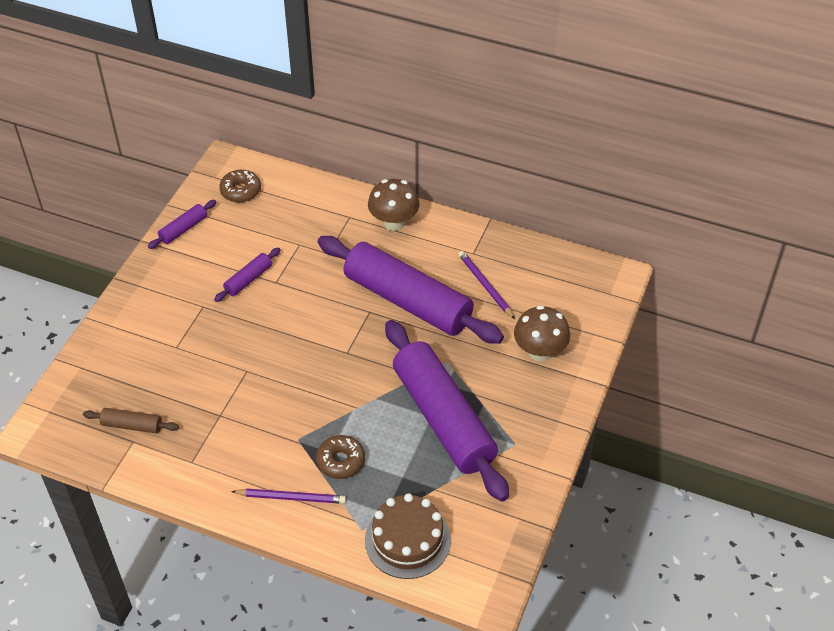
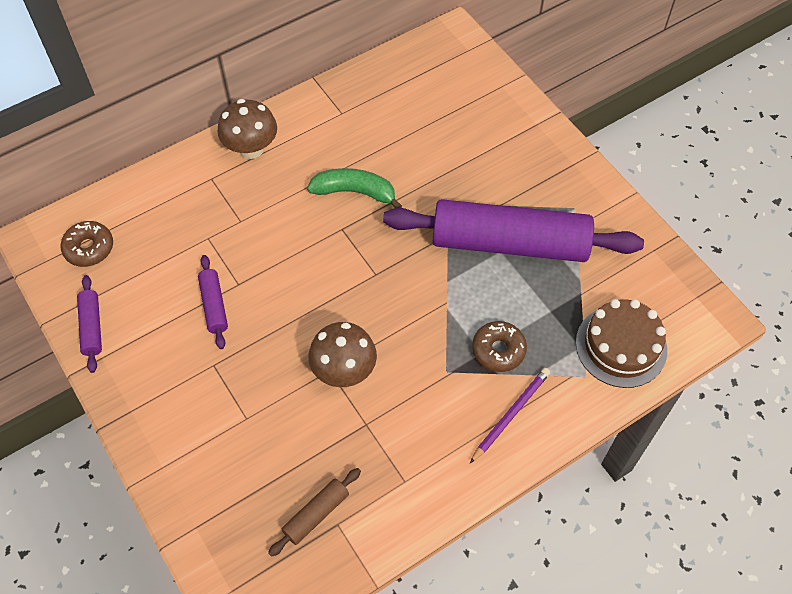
camera: 55 degrees left, 10 degrees up
(408, 301) = (355, 192): purple rolling pin -> green banana
(485, 286) = (386, 126): purple pencil -> none
(539, 352) = (491, 133): brown mushroom -> brown mushroom (344, 371)

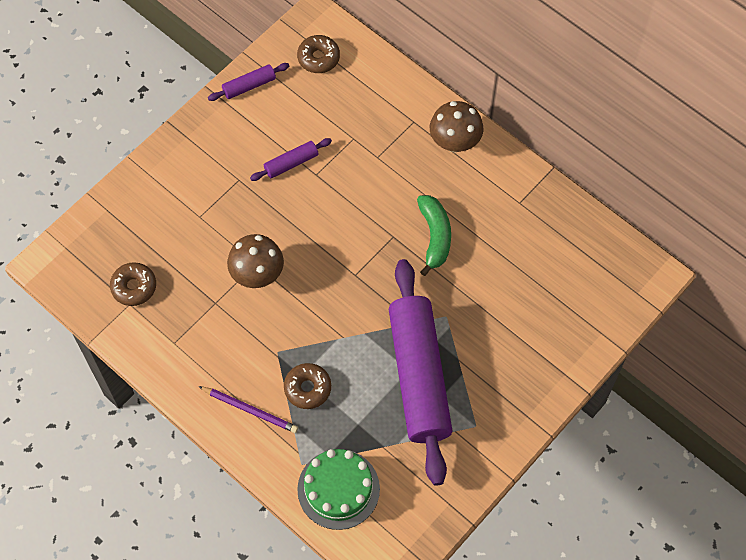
camera: 75 degrees right, 5 degrees up
(316, 514) = (134, 287): brown rolling pin -> brown donut
(621, 346) = (338, 489): brown cake -> green cake

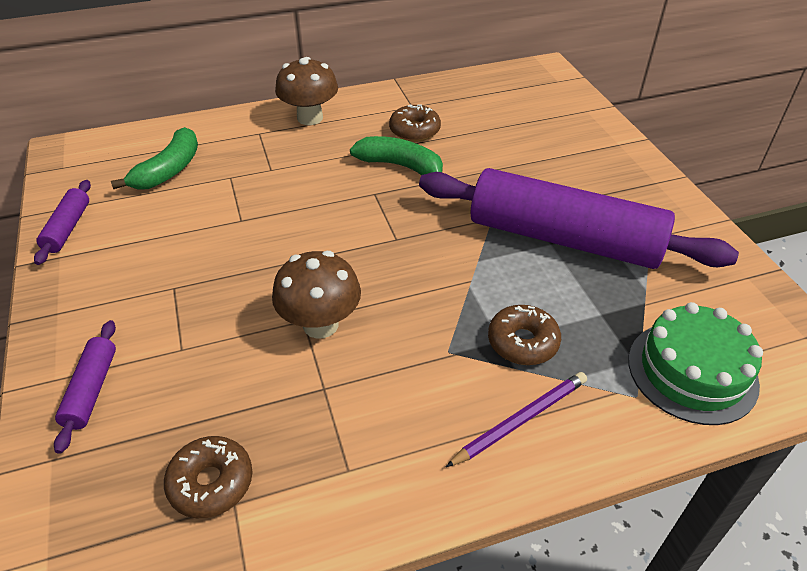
camera: 60 degrees left, 20 degrees down
(291, 163) = (204, 233): purple rolling pin -> purple rolling pin (91, 390)
(318, 58) = (109, 165): brown donut -> brown donut (414, 130)
(336, 97) = (169, 170): none -> green banana

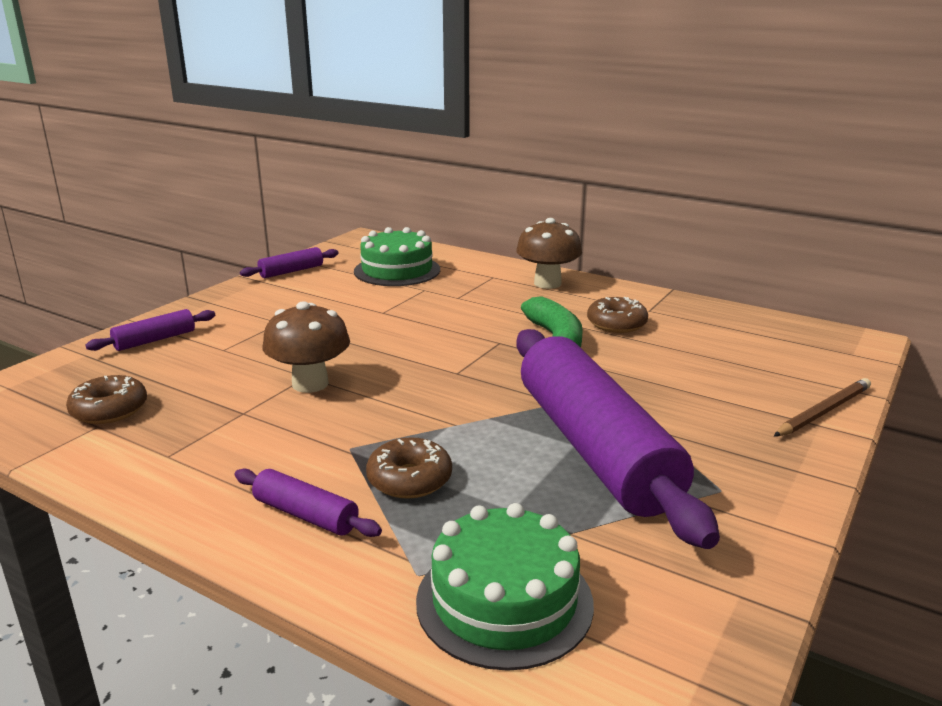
camera: 50 degrees right, 20 degrees down
(169, 170) = (397, 270): green banana -> green cake
(520, 420) = (306, 514): purple pencil -> purple rolling pin
(607, 133) = (823, 411): none -> brown pencil

